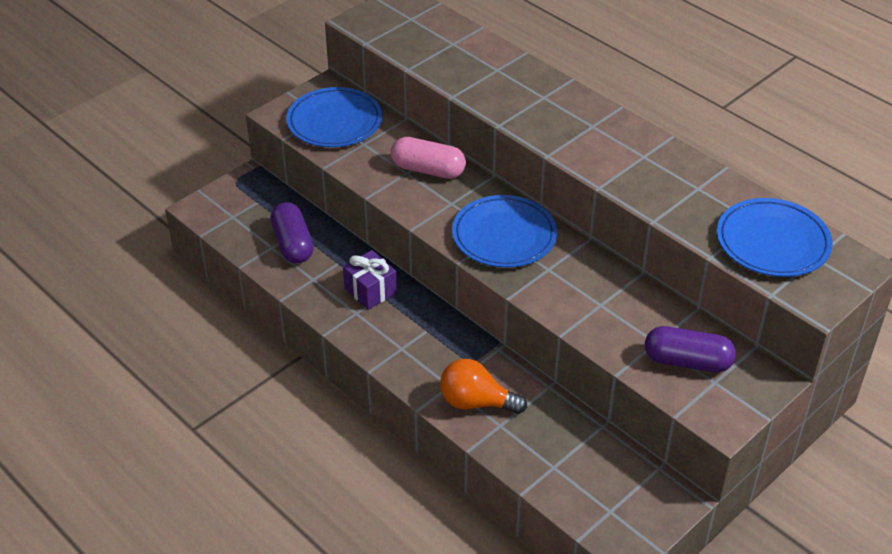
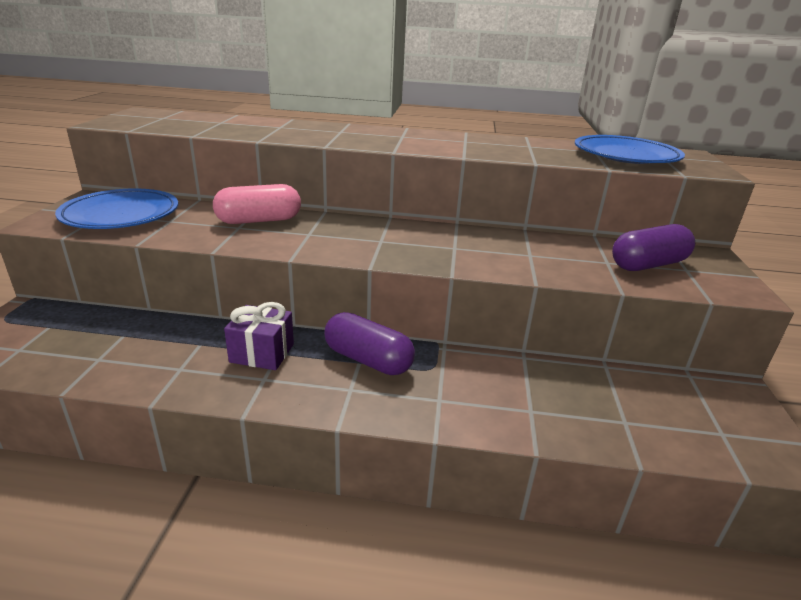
camera: 40 degrees left, 15 degrees down
(293, 244) = (126, 347): purple capsule -> purple capsule (368, 360)
(476, 402) = (483, 401): orange light bulb -> none
(504, 236) = (386, 239): blue plate -> none

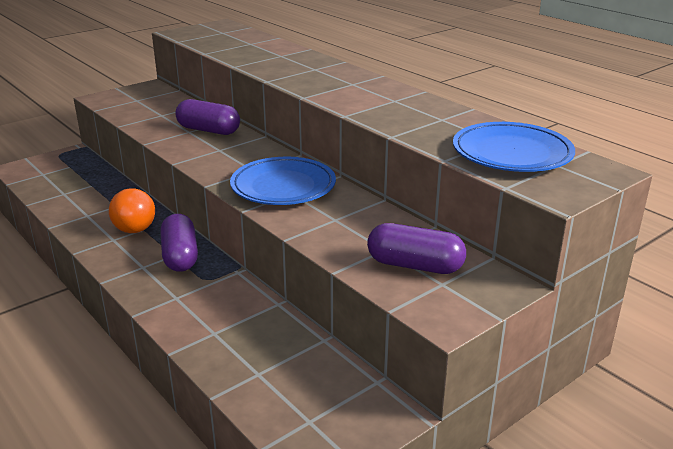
camera: 45 degrees right, 0 degrees up
(121, 215) = (144, 103): blue plate -> blue plate (283, 186)
(259, 220) = (208, 130): pink capsule -> purple capsule
(262, 353) = (135, 225): purple gift -> orange light bulb

